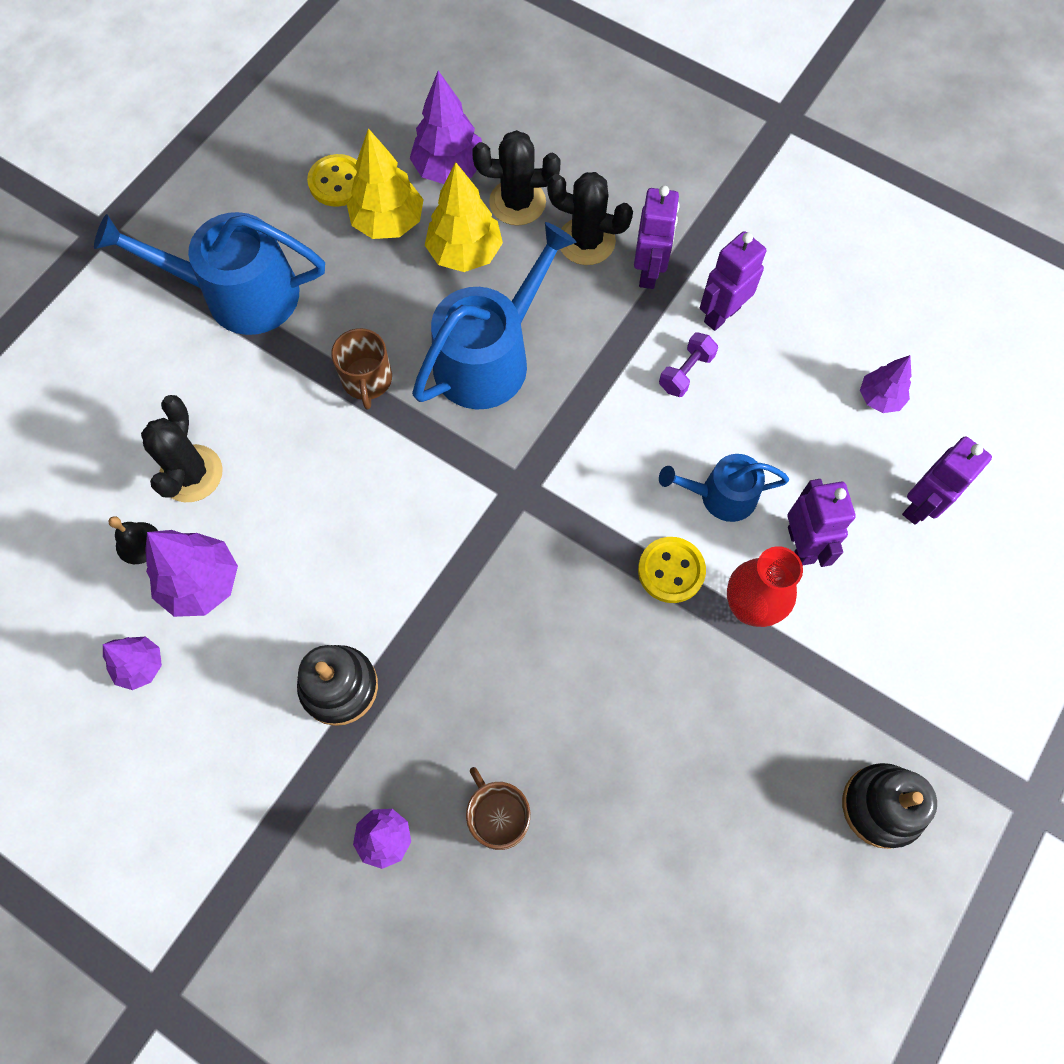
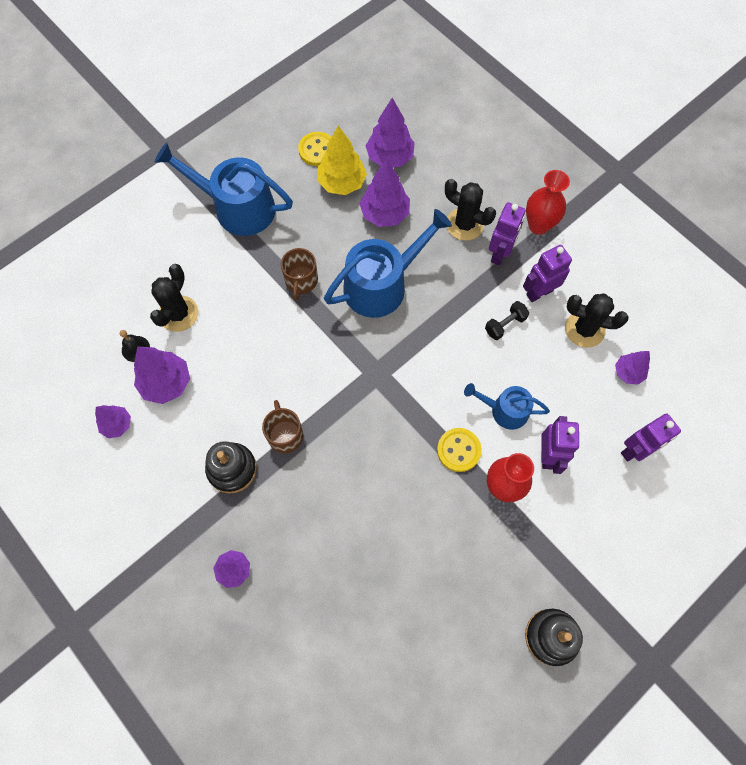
camera: 15 degrees right, 0 degrees up
(465, 253) = (385, 214): yellow tree -> purple tree
(498, 816) = (307, 576): brown mug -> brown mug (285, 435)
(517, 202) = (427, 188): black cactus -> black cactus (584, 329)
(686, 372) = (505, 325): purple dumbbell -> black dumbbell
(693, 219) = (538, 225): none -> red vase

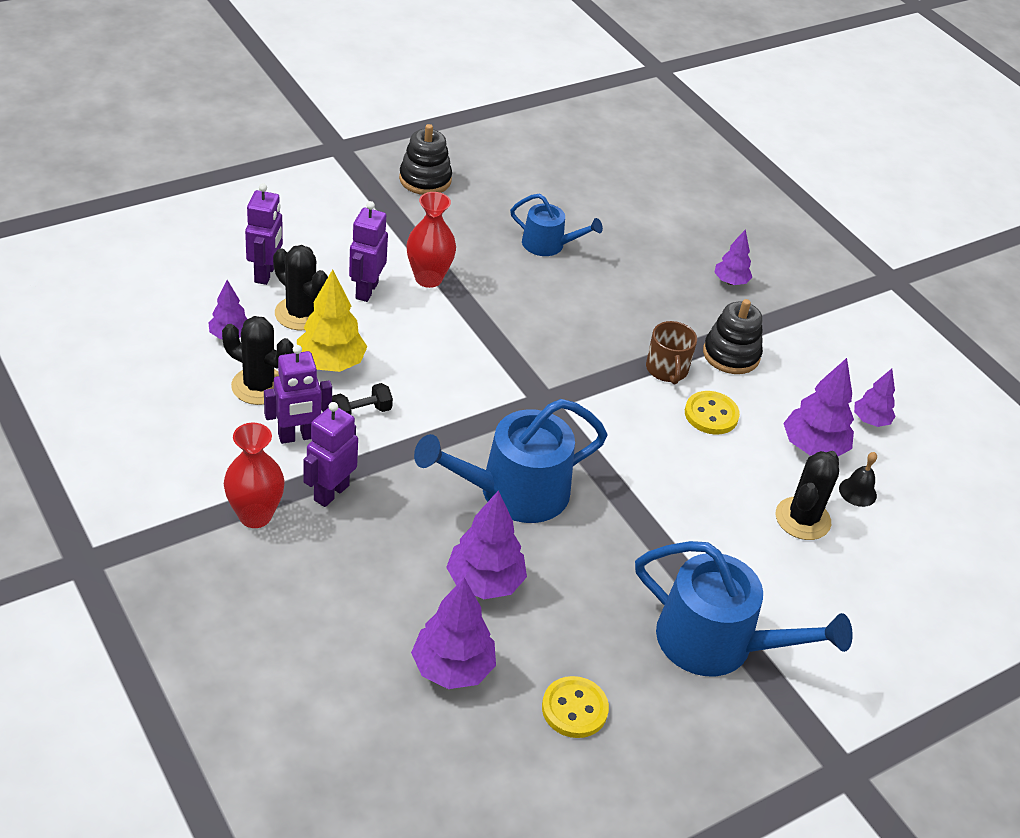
camera: 175 degrees left, 25 degrees down
(301, 281) = (627, 521): brown mug -> none
(342, 183) = (542, 644): yellow tree -> yellow tree (330, 363)
(458, 450) = (466, 315): yellow button -> yellow button (711, 414)
(464, 224) = (366, 541): black cactus -> black cactus (300, 314)
(505, 410) = (398, 335): blue watering can -> blue watering can (548, 245)
(635, 450) = (265, 274): purple robot -> purple robot turned 120 degrees clockwise

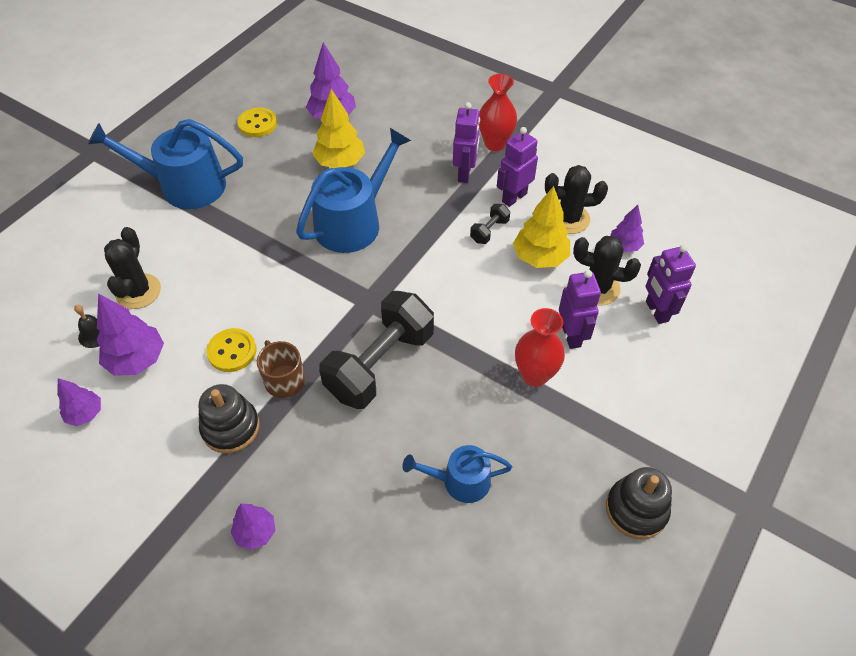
camera: 160 degrees right, 10 degrees up
(484, 582) = (340, 163): purple tree -> yellow tree
(567, 344) = (380, 364): none -> black dumbbell

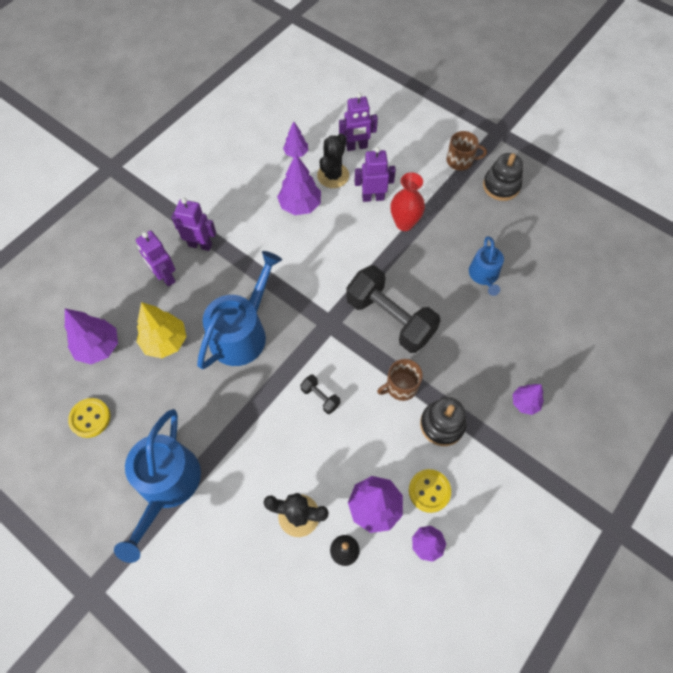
camera: 85 degrees left, 10 degrees up
(232, 351) = (371, 427): yellow button -> yellow button (429, 491)
(353, 222) = (242, 332): blue watering can -> blue watering can turned 75 degrees clockwise
(489, 231) = (268, 234): black dumbbell -> black dumbbell (320, 397)
(495, 144) = (169, 219): red vase -> none
(514, 197) = (234, 214): purple robot -> purple robot (165, 277)
(540, 257) = (300, 205): yellow tree -> purple tree
(569, 219) = (264, 181): black cactus -> none
(671, 448) = (460, 161): none -> brown mug

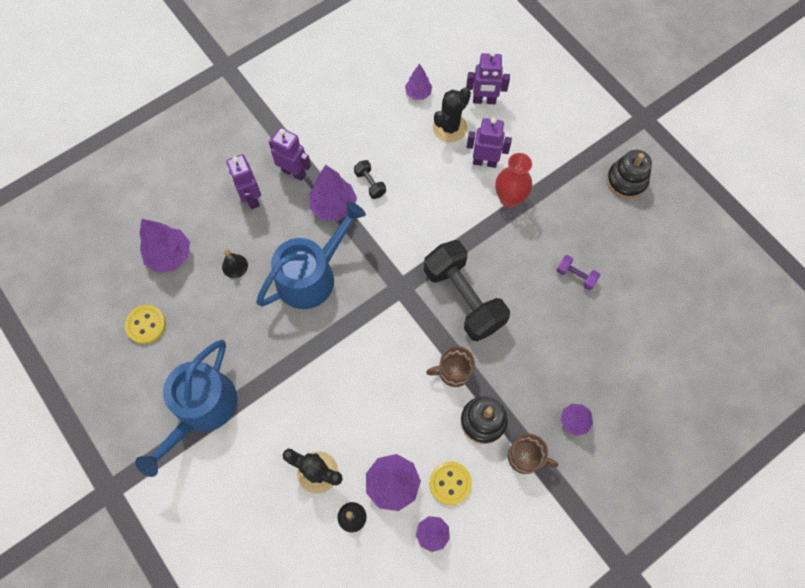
camera: 15 degrees right, 5 degrees up
(165, 341) = (235, 266): yellow tree -> black bell
(300, 205) = (406, 153): purple tree -> purple tree (333, 206)
(320, 397) = (370, 361): black dumbbell -> black dumbbell (370, 184)
(460, 161) = (591, 142): brown mug -> brown mug (525, 457)
(484, 275) = (576, 276): blue watering can -> purple dumbbell

